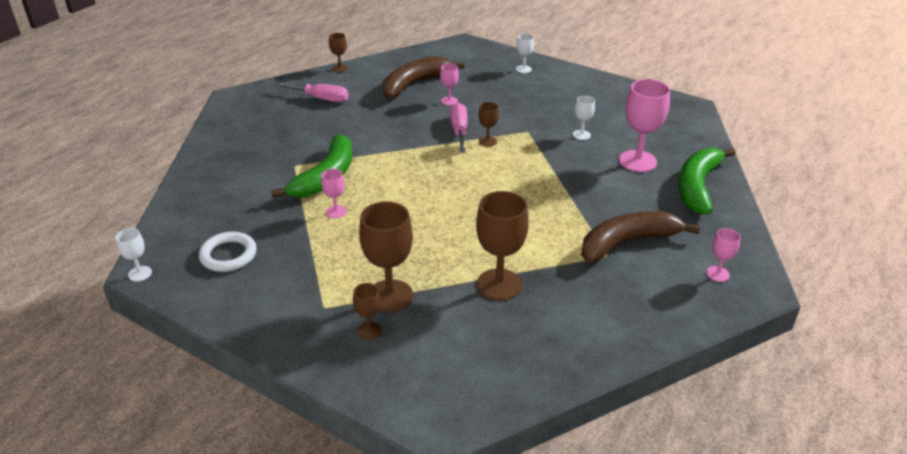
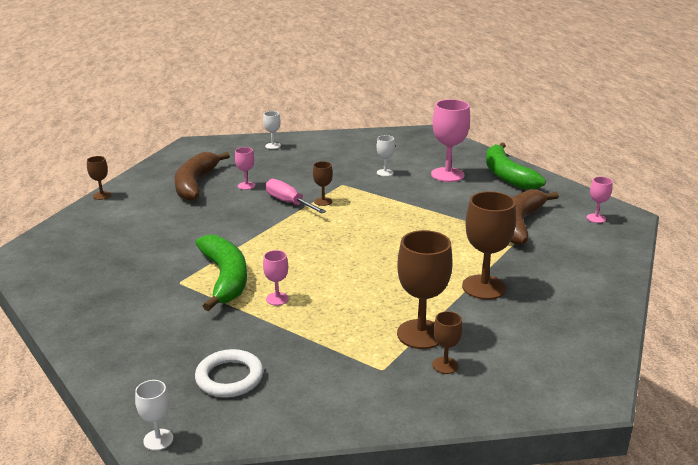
camera: 40 degrees left, 10 degrees down
(320, 98) = (119, 224): pink screwdriver -> none

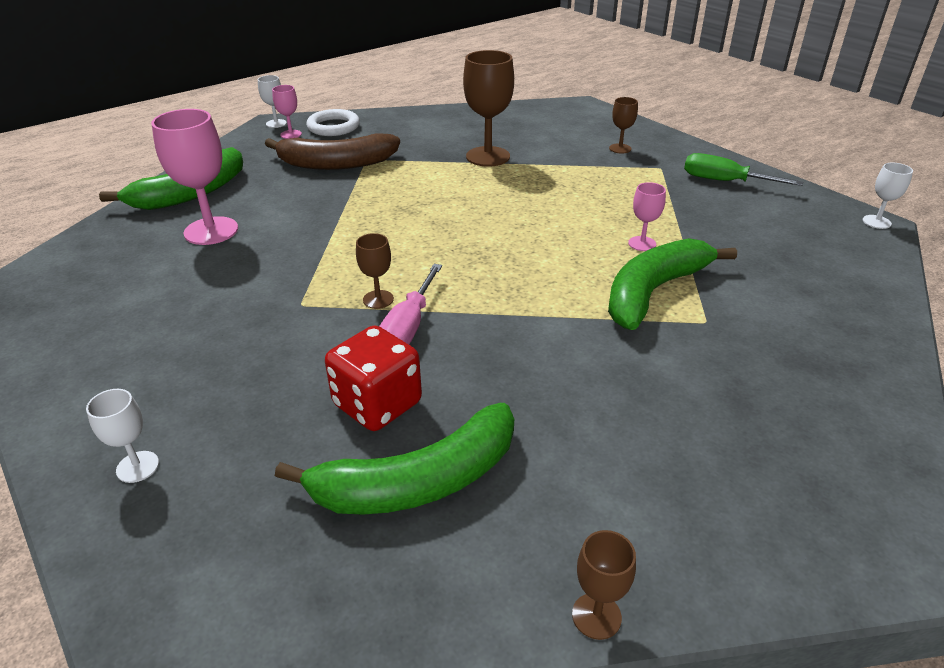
camera: 120 degrees left, 10 degrees up
(195, 184) = (417, 481): brown banana -> green banana
(229, 377) = (775, 222): white ring -> white ring (333, 127)
(246, 186) = (377, 404): pink goblet -> red dice
(318, 393) = (725, 181): none -> green screwdriver
(385, 173) = (230, 281): white goblet -> white goblet (276, 123)
(420, 334) = (595, 165): brown goblet -> none

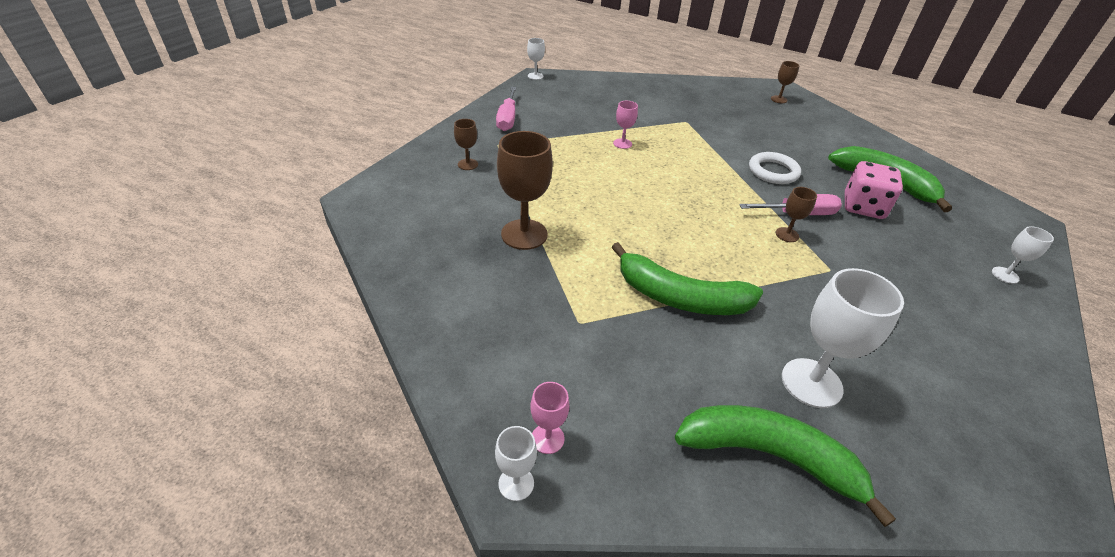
camera: 115 degrees left, 5 degrees up
(211, 231) = (811, 383): pink goblet -> white goblet
(333, 127) = (500, 397): white ring -> white ring (773, 171)
(336, 164) = (607, 345): brown banana -> none
(377, 404) = (863, 207): red dice -> pink dice
(596, 616) = (879, 135): brown goblet -> brown goblet (778, 99)
(654, 291) = (673, 136): green banana -> green banana (679, 297)
(725, 181) = (507, 119): green screwdriver -> pink screwdriver

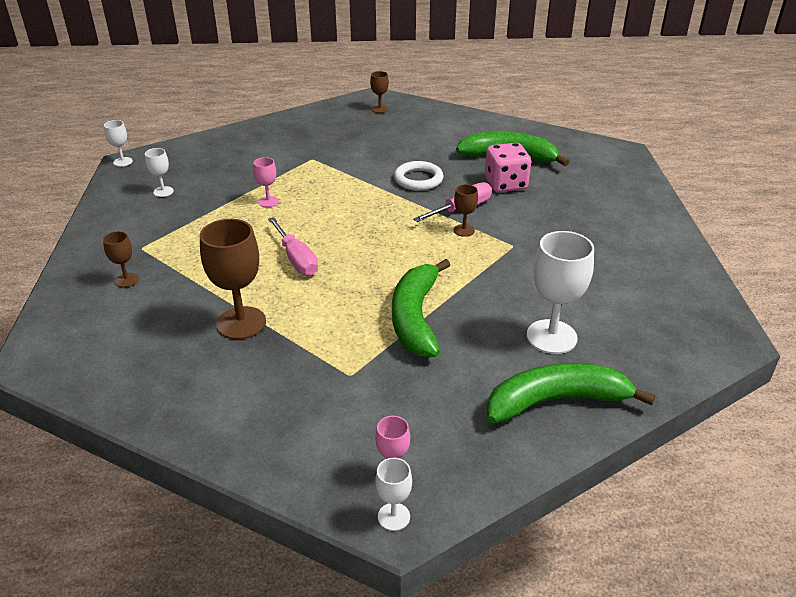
camera: 30 degrees left, 5 degrees down
(507, 119) = (130, 218): pink screwdriver -> pink screwdriver (296, 259)
(679, 297) = (416, 317): green banana -> green banana turned 105 degrees clockwise
(1005, 275) = (628, 200): white goblet -> white goblet (163, 191)

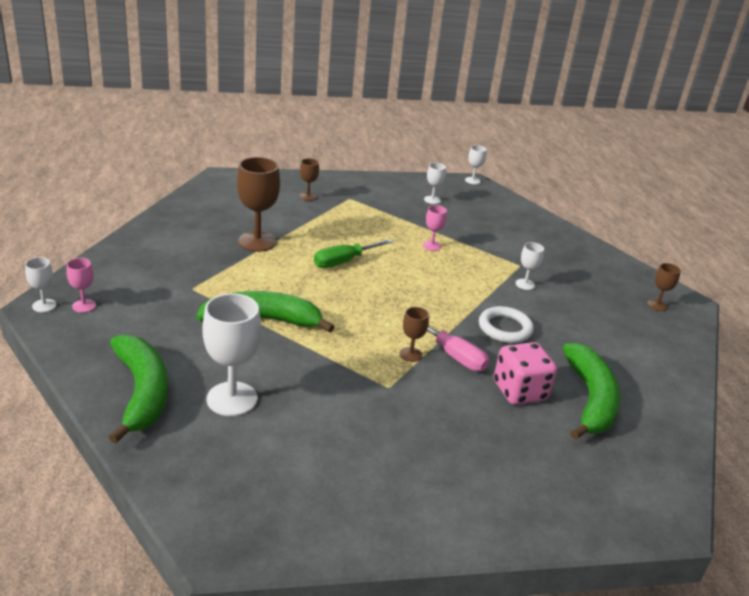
camera: 80 degrees right, 5 degrees down
(296, 259) = (344, 261): pink screwdriver -> green screwdriver
(346, 160) = (525, 284): none -> white goblet

